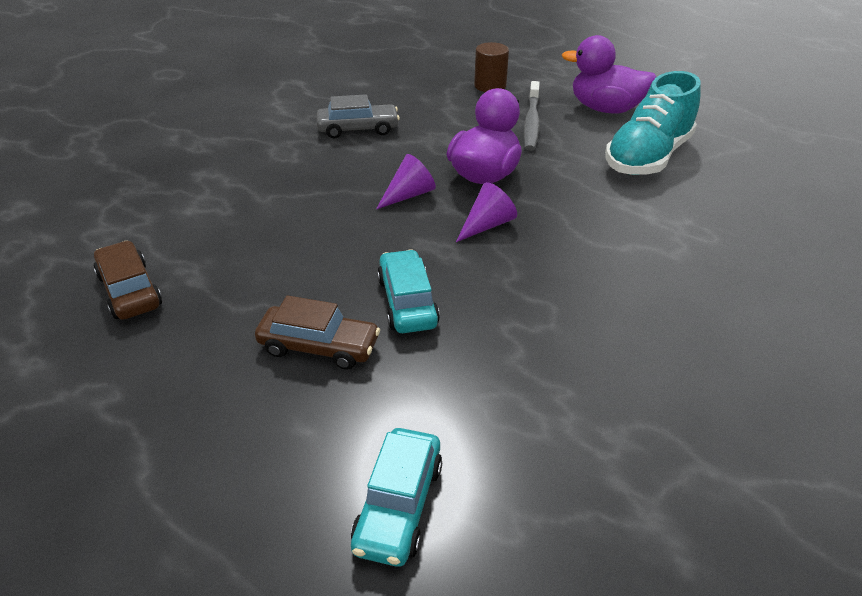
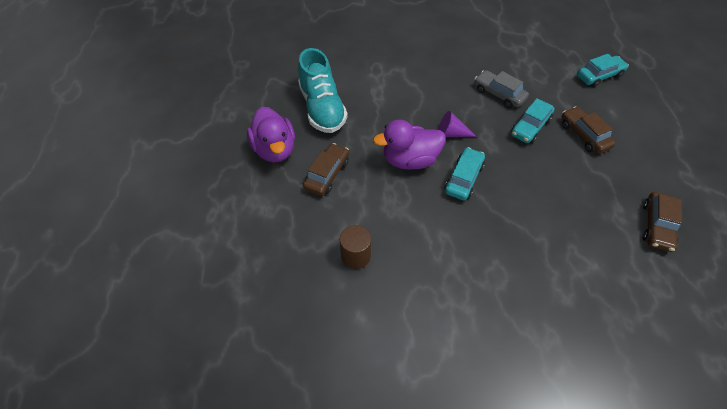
camera: 130 degrees left, 15 degrees up
(358, 129) = (427, 258): grey car -> grey car (499, 94)
(408, 195) = (463, 178): purple cone -> turquoise car
(490, 86) = (291, 227): brown cylinder -> brown cylinder (355, 256)
(531, 122) = (327, 174): grey toothbrush -> brown car
(648, 157) = (322, 108): turquoise shoe -> turquoise shoe turned 75 degrees clockwise

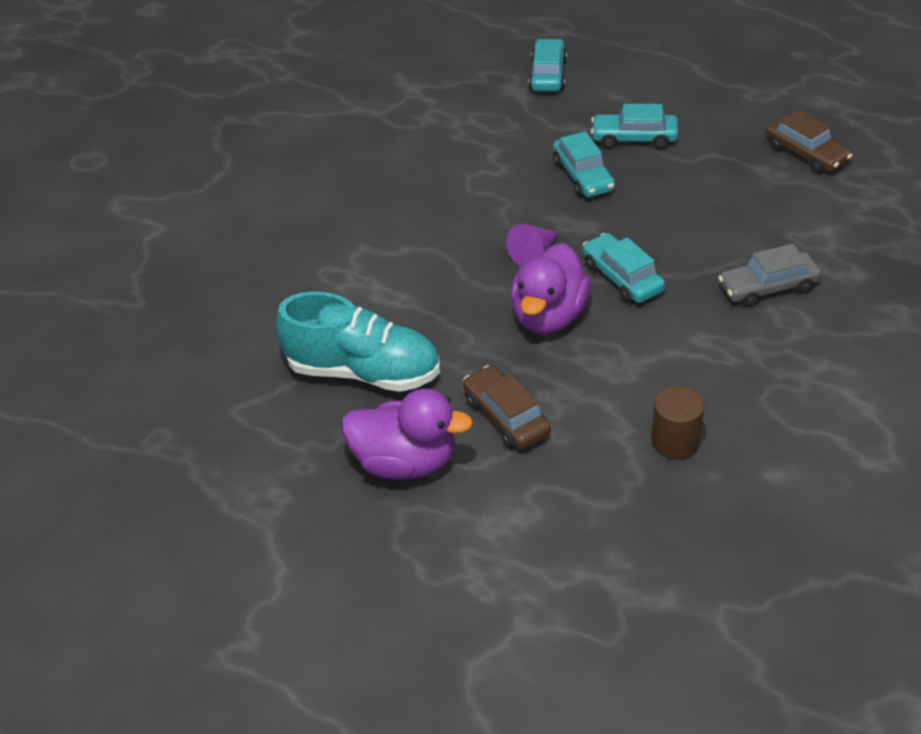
camera: 55 degrees left, 10 degrees down
(499, 94) = (501, 176): grey car -> grey car (767, 287)
(584, 135) = (634, 138): brown car -> turquoise car

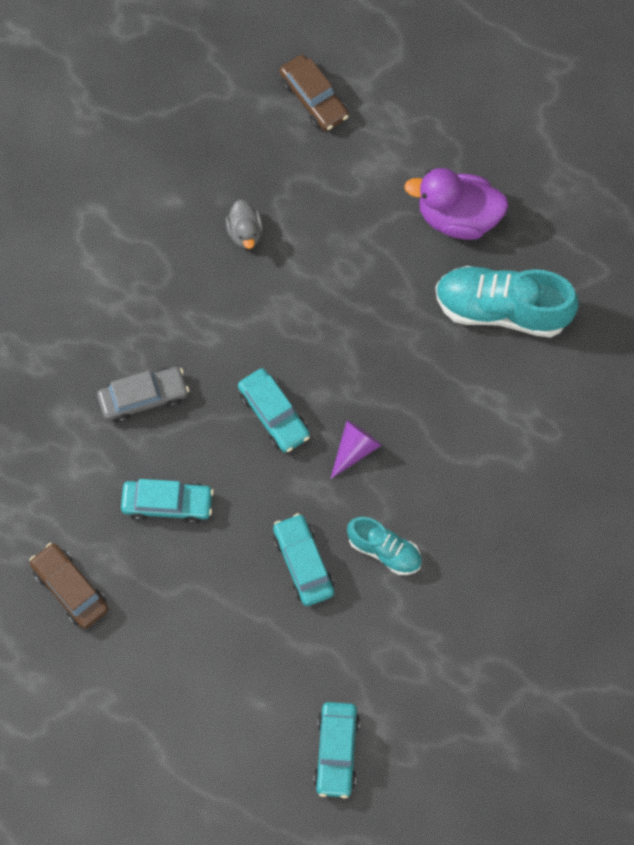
camera: 175 degrees right, 25 degrees up
(504, 186) = (384, 550): none -> turquoise shoe
(506, 417) = (379, 259): brown car -> brown car (314, 99)
(549, 316) = (342, 369): purple duck -> none
(634, 138) = (246, 624): turquoise car -> turquoise car (167, 504)
(675, 441) = (245, 232): brown cylinder -> grey duck

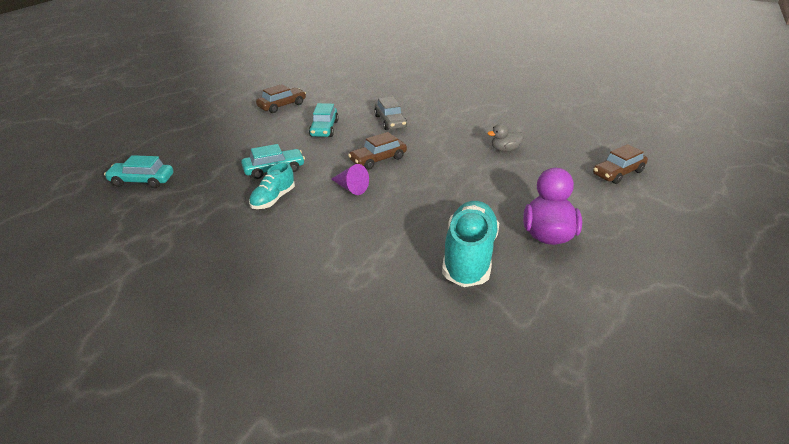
camera: 90 degrees right, 35 degrees down
(274, 414) = (378, 159): turquoise car -> brown car

